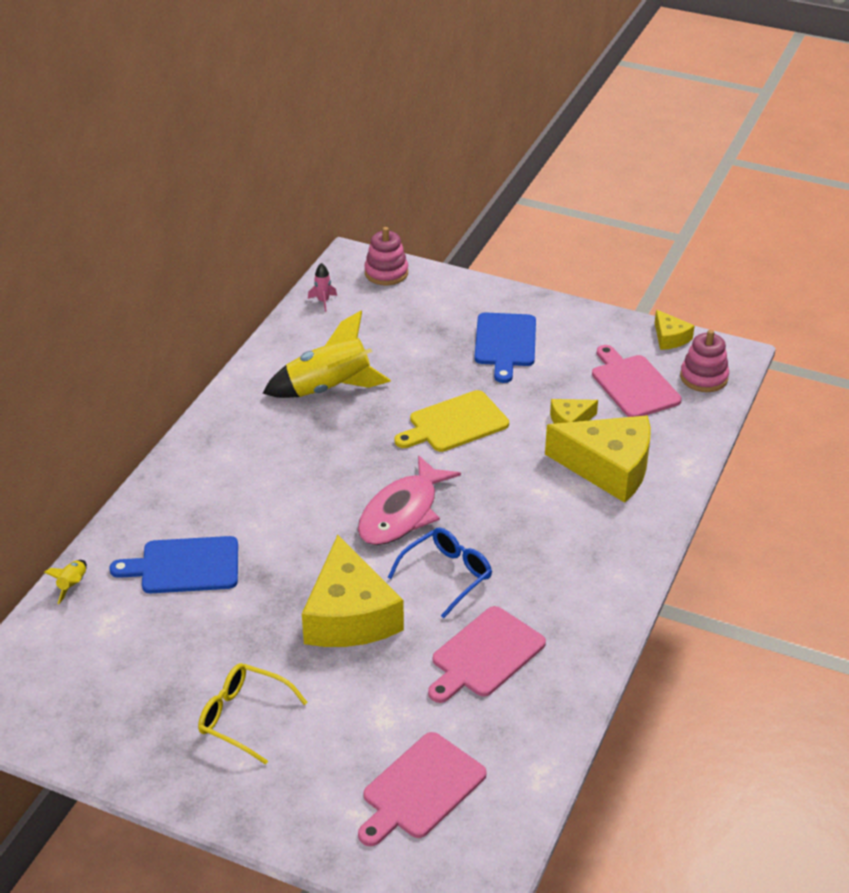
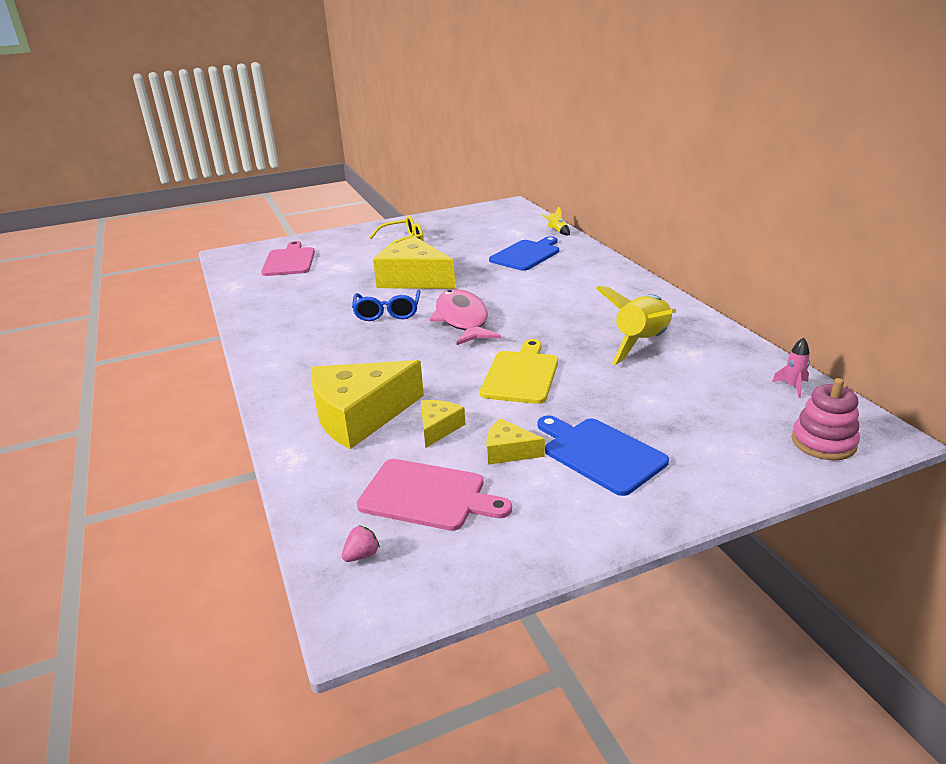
camera: 135 degrees right, 10 degrees down
(485, 655) = (317, 300): pink cutting board -> none
(670, 338) = (458, 581): yellow cheese -> yellow cheese (508, 451)
(704, 377) = (362, 555): pink stacking toy -> pink strawberry

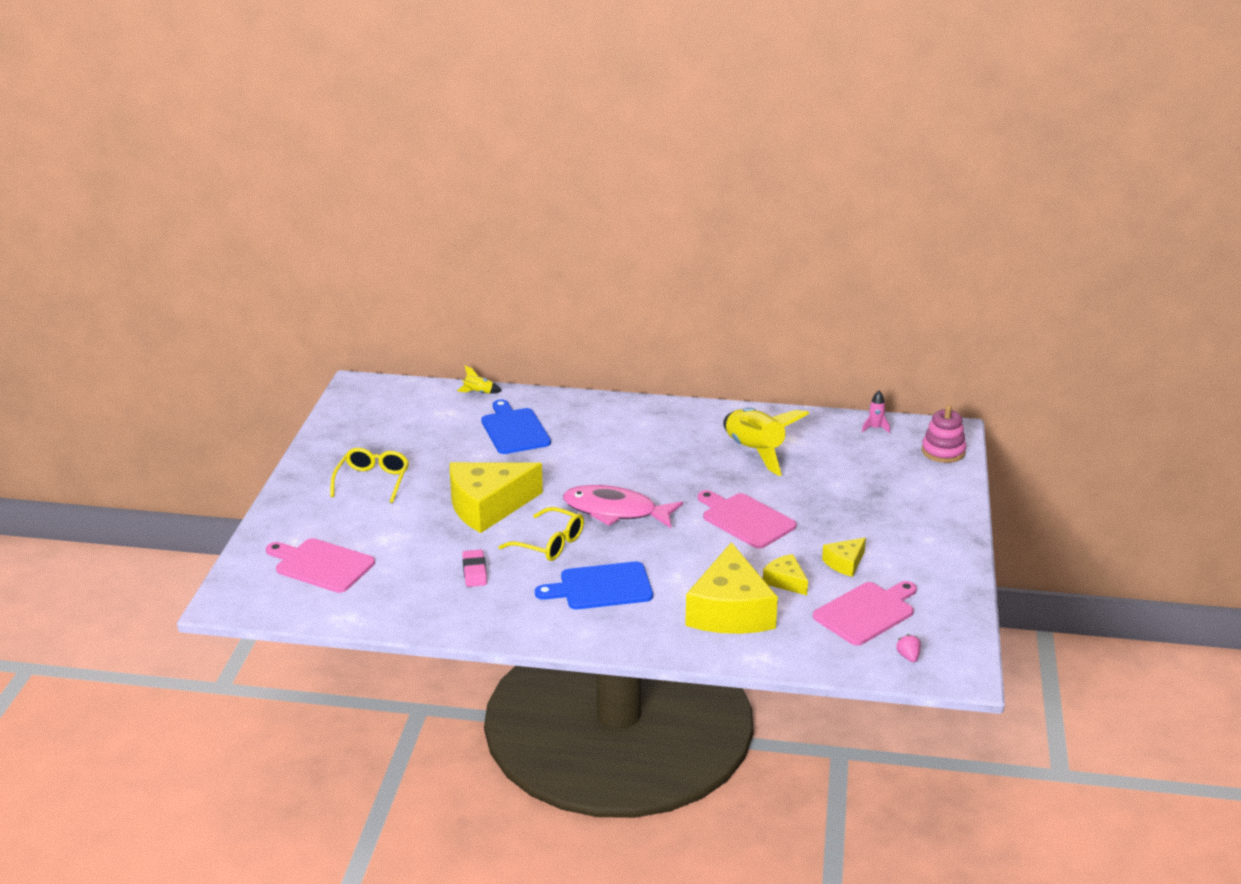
camera: 60 degrees left, 0 degrees up
(323, 302) = (474, 572): none -> pink eraser
(387, 313) = (550, 544): blue glasses -> yellow glasses
(521, 375) = (745, 519): yellow cutting board -> pink cutting board
(600, 453) = (881, 530): blue cutting board -> blue cutting board (601, 587)

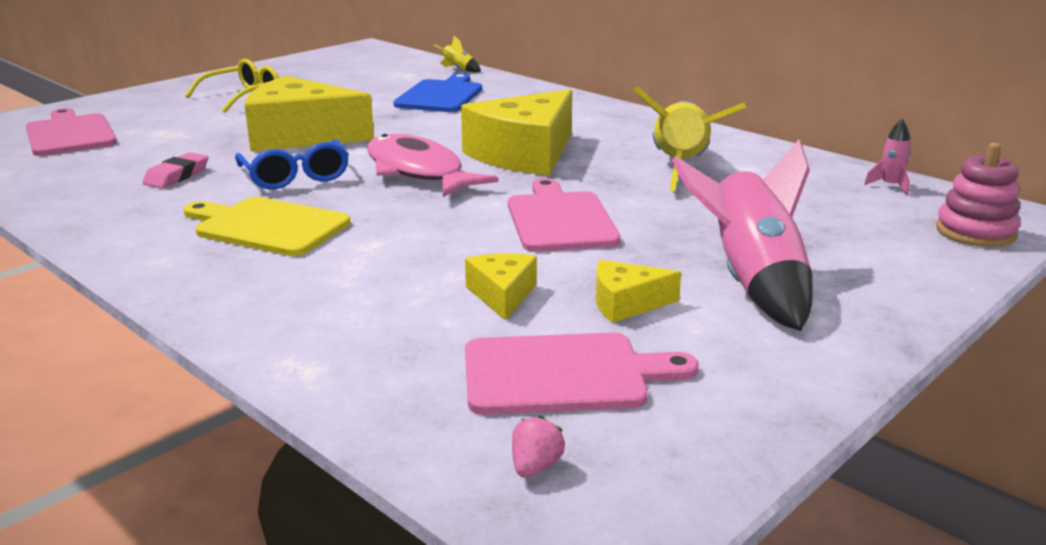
camera: 35 degrees right, 5 degrees down
(550, 544) = (295, 177): yellow glasses -> blue glasses
(601, 587) = (267, 226): blue cutting board -> yellow cutting board
(730, 611) = (367, 300): yellow cheese -> yellow cheese (524, 154)
(882, 527) = (752, 282): none -> pink rocket

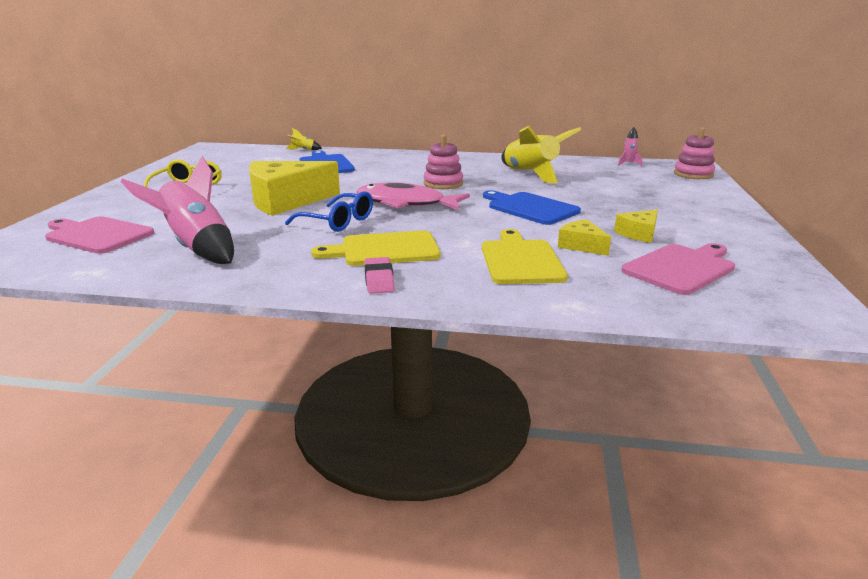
camera: 35 degrees left, 0 degrees up
(177, 176) = (254, 239): pink eraser -> pink eraser (379, 280)
(380, 289) = (520, 260): none -> yellow cutting board
(524, 154) = (443, 183): yellow cheese -> pink stacking toy
(535, 467) = (753, 305): pink strawberry -> none
(560, 219) = (530, 208): pink cutting board -> blue cutting board
(752, 282) = (663, 212): pink rocket -> pink rocket (196, 247)

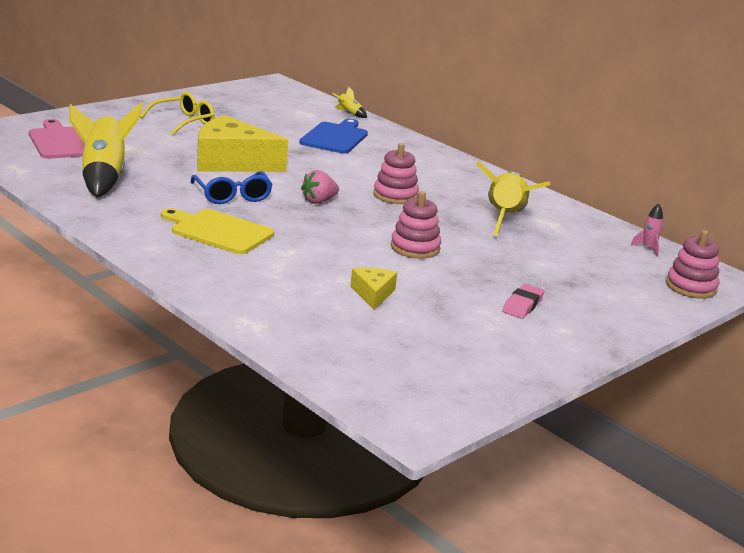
camera: 35 degrees right, 0 degrees up
(196, 247) = (103, 177): pink rocket -> yellow rocket
(379, 280) = (169, 250): pink eraser -> pink eraser (522, 305)
(405, 203) = (318, 201): pink fish -> pink strawberry
(520, 260) = (296, 282): yellow cutting board -> none
(530, 208) = (415, 248): blue cutting board -> pink stacking toy
(639, 234) = (450, 308): yellow cheese -> none
(681, 268) = (406, 344): pink cutting board -> none

